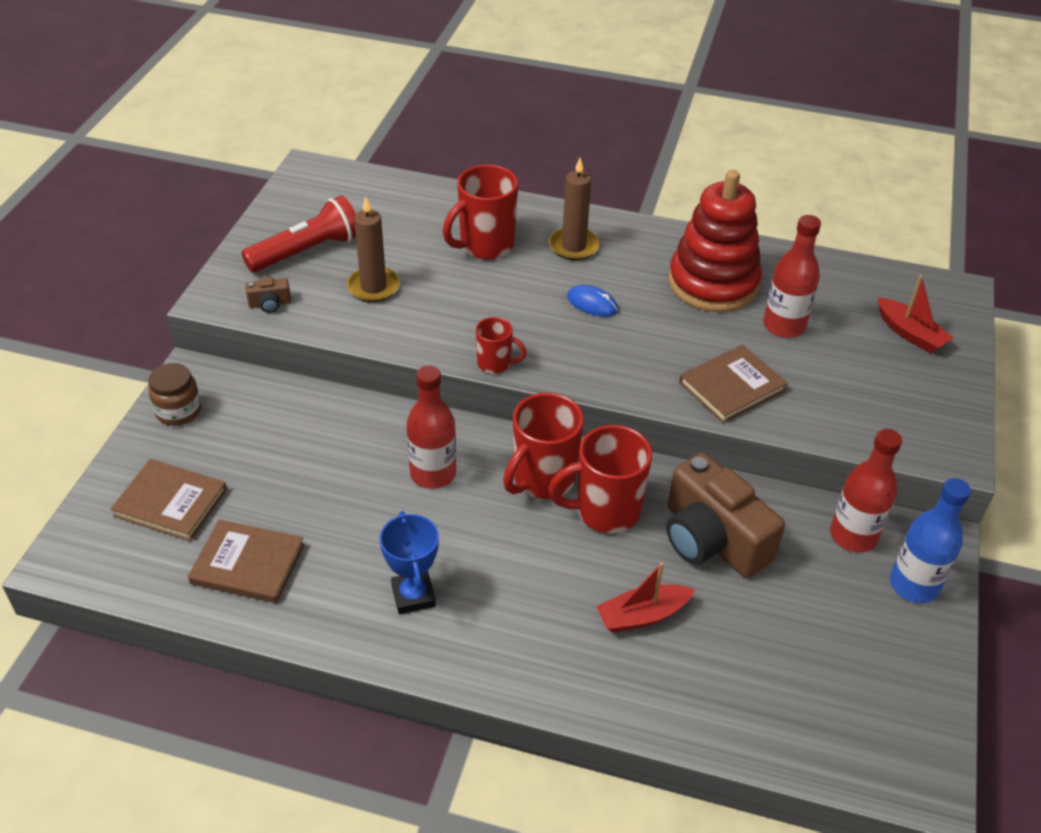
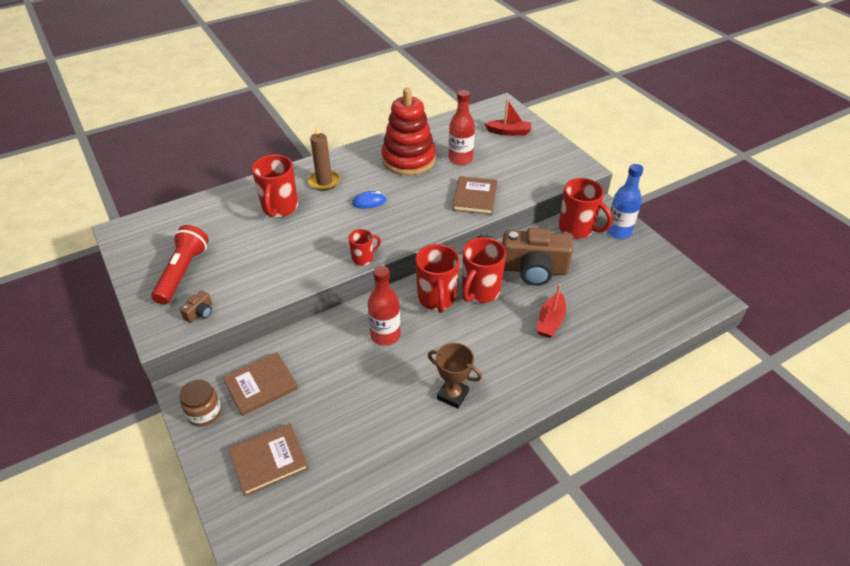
camera: 45 degrees left, 0 degrees up
(247, 564) = (355, 452): brown book -> brown book (261, 385)
(373, 287) = (248, 265): brown candle -> none
(413, 596) = (452, 395): blue trophy -> brown trophy
(853, 536) = (577, 229): red bottle -> red mug

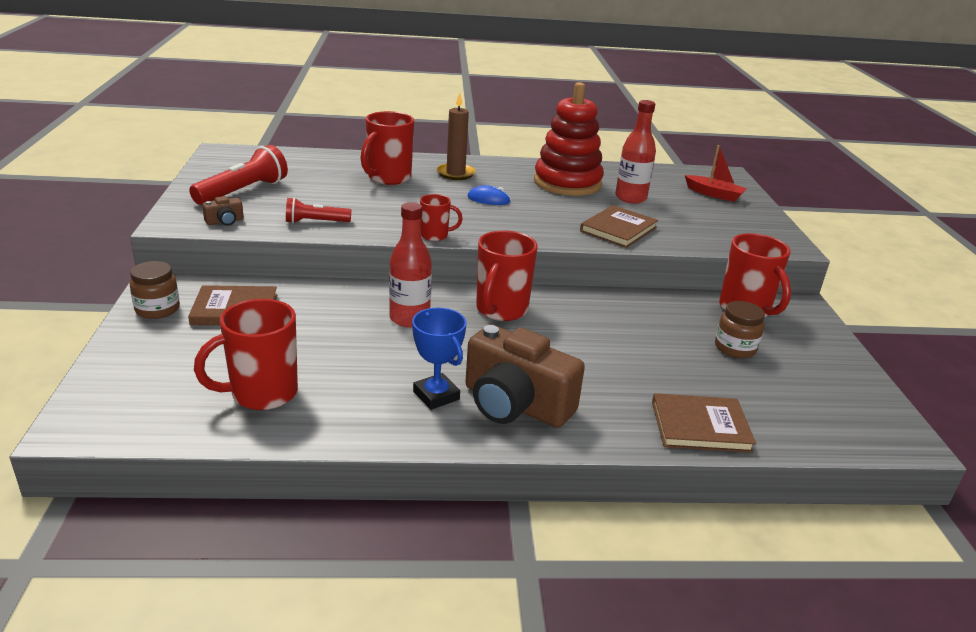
camera: 25 degrees right, 15 degrees down
(268, 282) = (315, 222): none -> red flashlight
(269, 460) = (175, 369): brown book -> brown book (700, 426)
(452, 395) = (436, 395): brown trophy -> blue trophy
(480, 291) = (561, 321): red mug -> red mug (262, 394)
(533, 270) = (650, 326): brown camera -> brown camera (515, 404)
(550, 321) = (630, 377): red boat -> none
(591, 267) = (735, 348): none -> brown jar
(618, 231) = (805, 329): blue bottle -> none

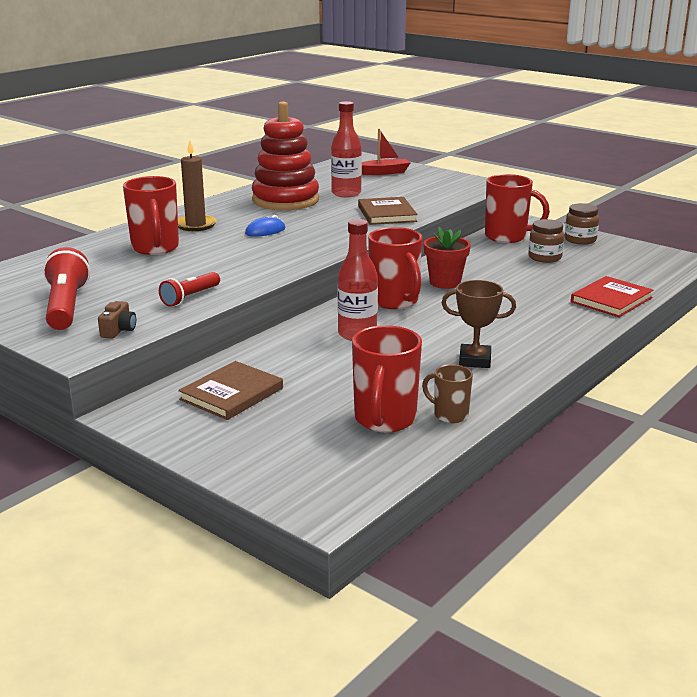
camera: 45 degrees left, 5 degrees down
(157, 309) = (173, 427): brown jar -> brown jar (580, 240)
(307, 423) = (449, 415): none -> brown mug
(435, 235) = (295, 266): red mug -> none
(436, 395) = (475, 360): blue trophy -> brown trophy
(515, 404) = (519, 340): brown camera -> none
(580, 318) = (445, 282): none -> red flower pot
(700, 426) = (611, 300): brown book -> red book

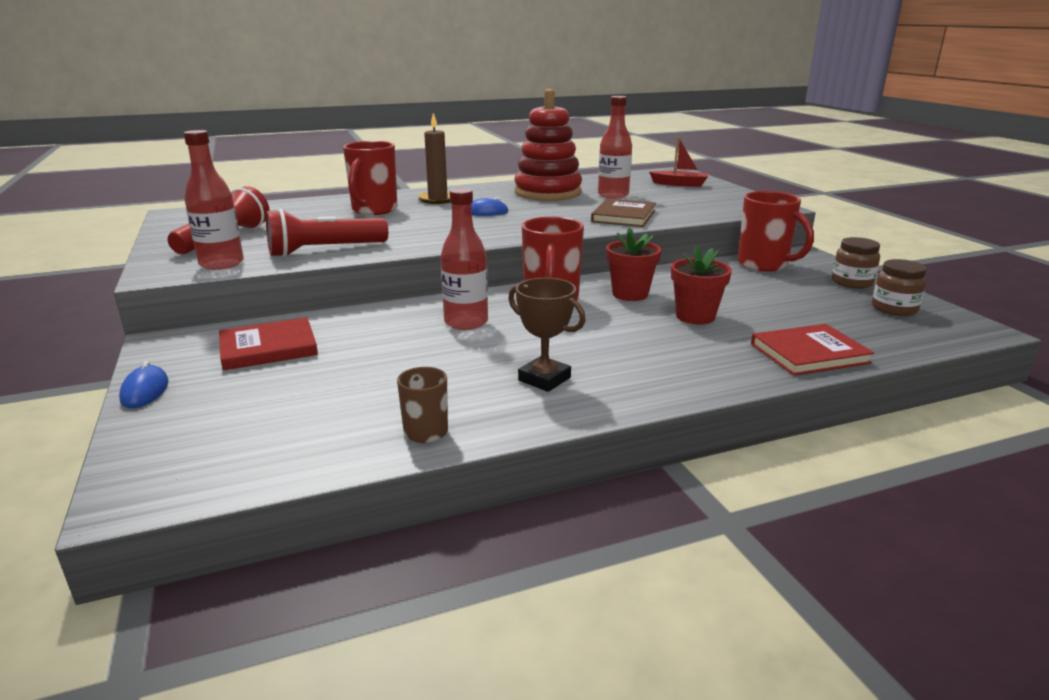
camera: 30 degrees right, 0 degrees up
(118, 330) = (221, 264): brown camera -> red bottle
(190, 297) = (324, 251): red flashlight -> red flashlight, size x1.65
(191, 452) = (145, 391): none -> blue mouse
(231, 394) = (268, 347): brown book -> red book
(384, 420) = (352, 415): red mug -> none
(512, 290) = (695, 316): none -> red flower pot
(544, 257) = (781, 292): brown jar -> brown jar (894, 309)

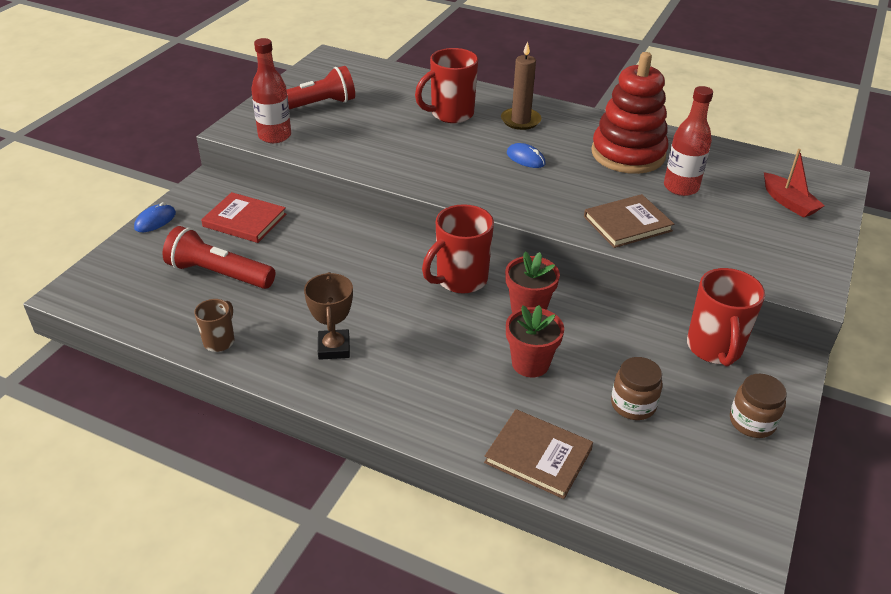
camera: 45 degrees right, 15 degrees up
(324, 251) = (346, 152): red flashlight -> red flashlight (219, 274)
(466, 322) = (373, 266): red bottle -> none
(809, 353) = (538, 456): red book -> brown book
(894, 309) = (718, 473): brown jar -> brown jar (633, 405)

